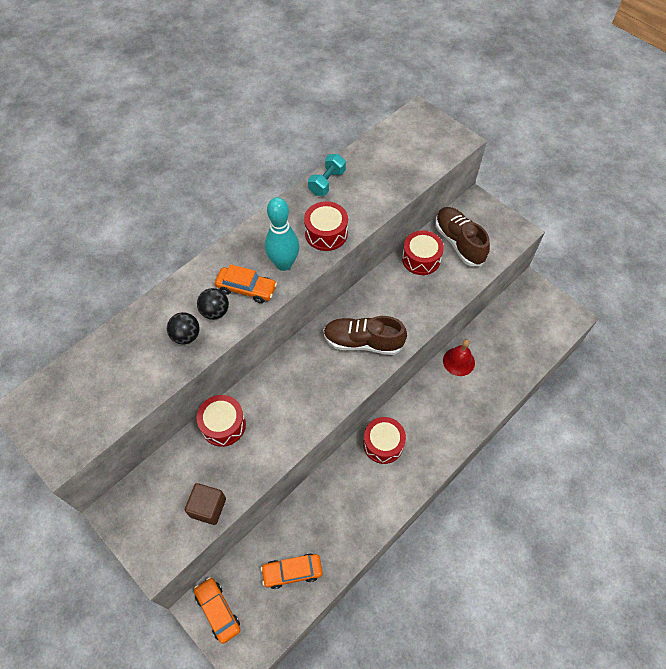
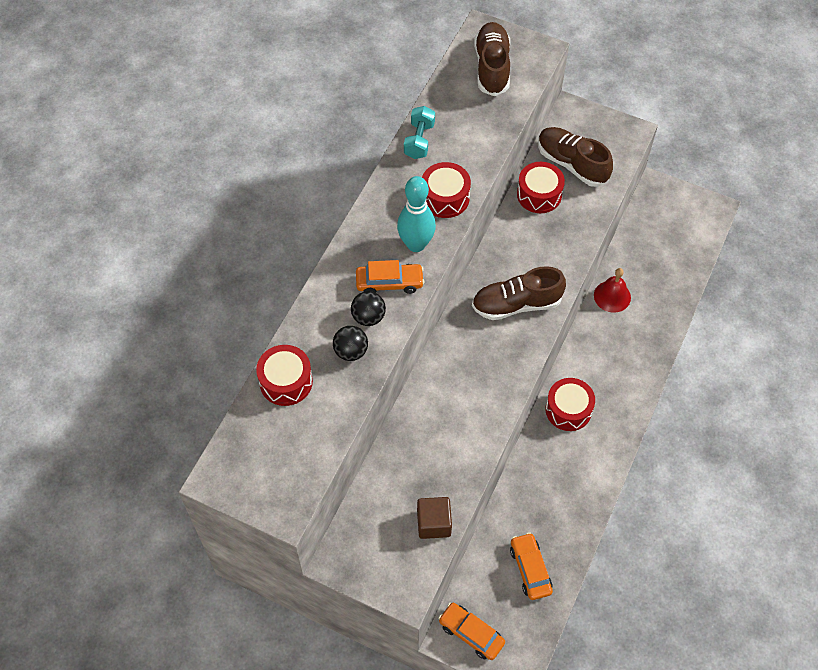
camera: 20 degrees left, 0 degrees up
(223, 425) = (409, 438): red drum -> red drum (286, 382)
(292, 572) = (530, 569): orange car -> orange car turned 105 degrees clockwise
(413, 142) = (492, 67): none -> brown shoe

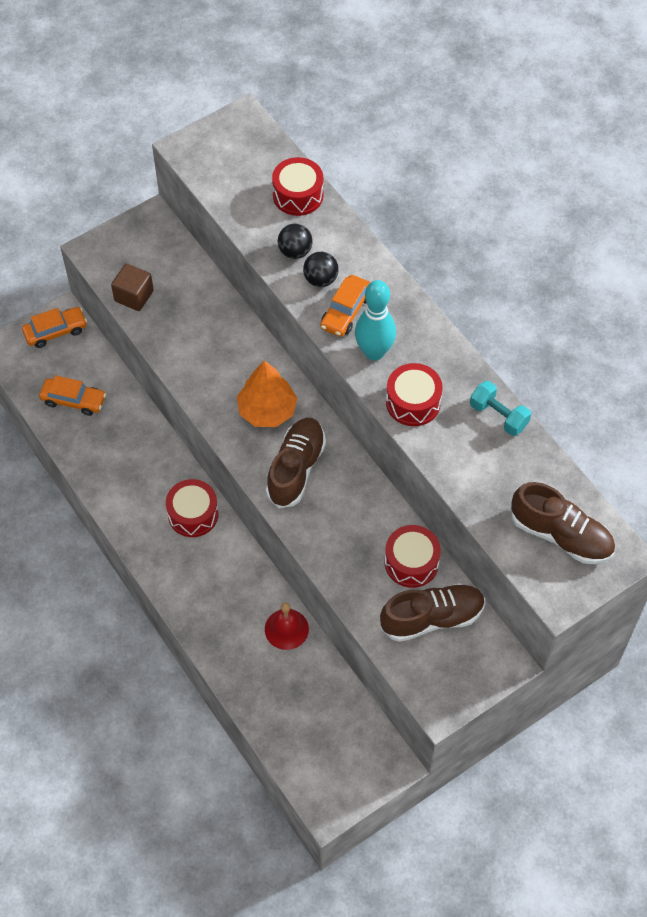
camera: 120 degrees right, 0 degrees up
(478, 352) = (267, 410): none -> orange tree

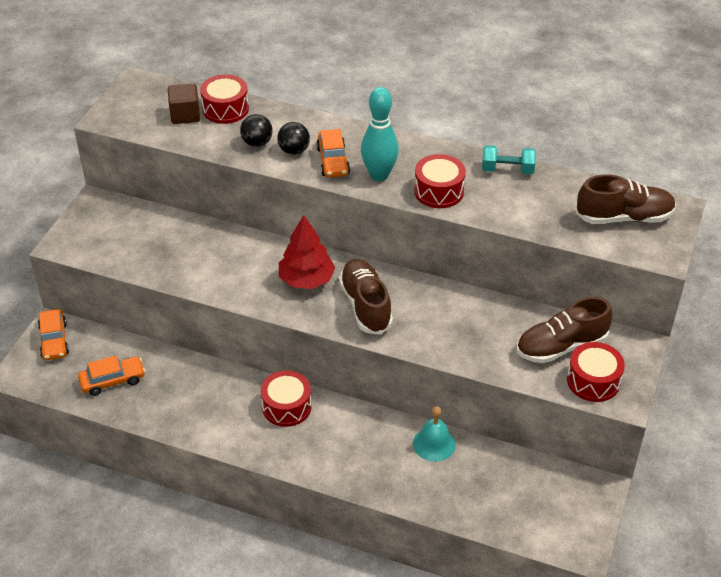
camera: 35 degrees left, 15 degrees down
(55, 331) = (54, 340): orange car -> orange car turned 135 degrees clockwise
(134, 296) = (125, 258): brown cube -> brown cube (185, 115)
(267, 410) = (306, 280): orange tree -> red tree
(286, 629) = (434, 444): red bell -> turquoise bell
(411, 562) = (510, 319): red drum -> red drum (593, 381)
(432, 618) = (561, 346): brown shoe -> brown shoe turned 150 degrees counterclockwise

